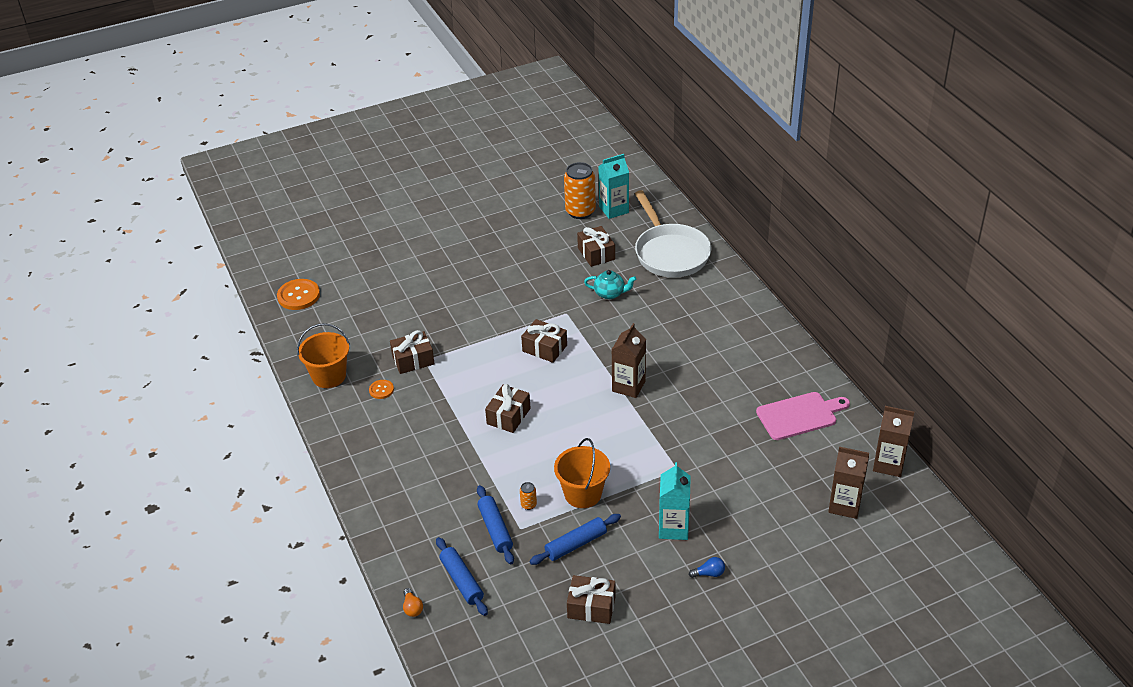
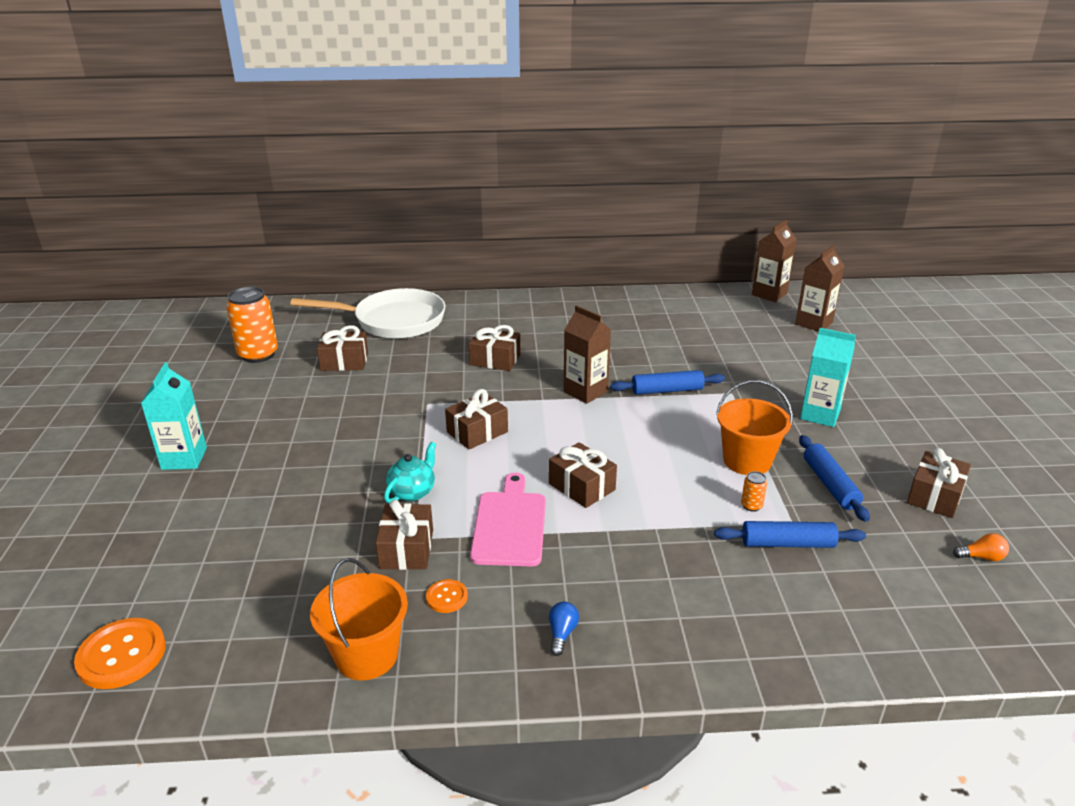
camera: 70 degrees left, 10 degrees down
(412, 608) = (927, 660): orange light bulb -> orange light bulb (981, 557)
(461, 581) = (879, 596): blue rolling pin -> blue rolling pin (667, 390)
(610, 293) = (422, 369): turquoise teapot -> turquoise teapot (412, 492)
(614, 209) = (282, 335): turquoise carton -> turquoise carton (184, 458)
(646, 325) = (495, 360): none -> brown gift
(709, 573) = (891, 409): blue light bulb -> blue light bulb (562, 633)
(799, 415) = (687, 315): pink cutting board -> pink cutting board (510, 525)

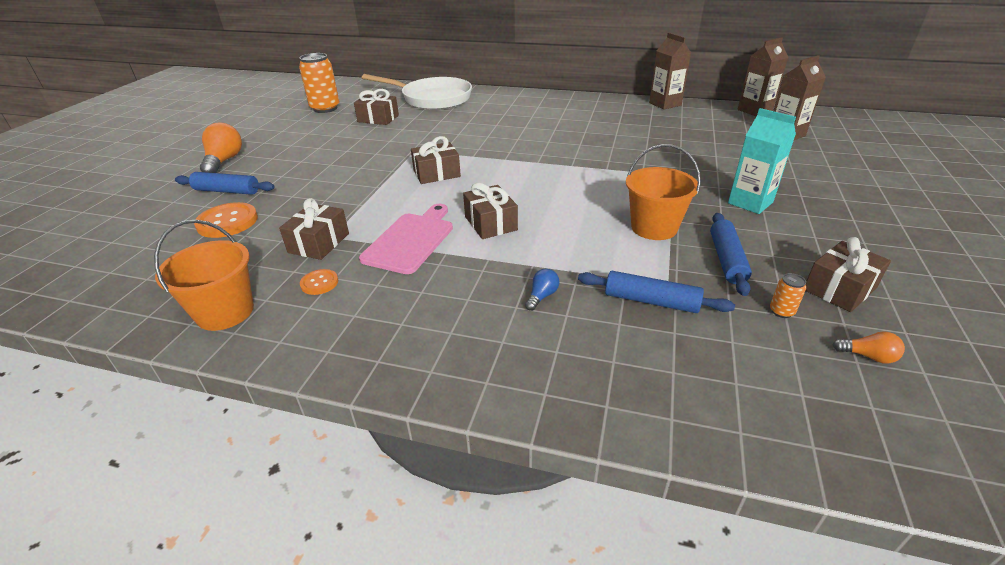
camera: 20 degrees right, 5 degrees up
(122, 655) = (71, 274): orange button -> orange button (227, 222)
(184, 458) = (224, 161): turquoise carton -> orange light bulb
(412, 492) = (356, 205): turquoise teapot -> none
(495, 360) = (487, 130): brown gift -> none
(562, 633) = (388, 331): blue light bulb -> blue light bulb (542, 296)
(585, 392) = (543, 158): brown carton -> brown carton (665, 104)
(667, 390) = (614, 166): blue rolling pin -> blue rolling pin (227, 191)
(751, 506) = (635, 263): orange can -> orange can (781, 311)

